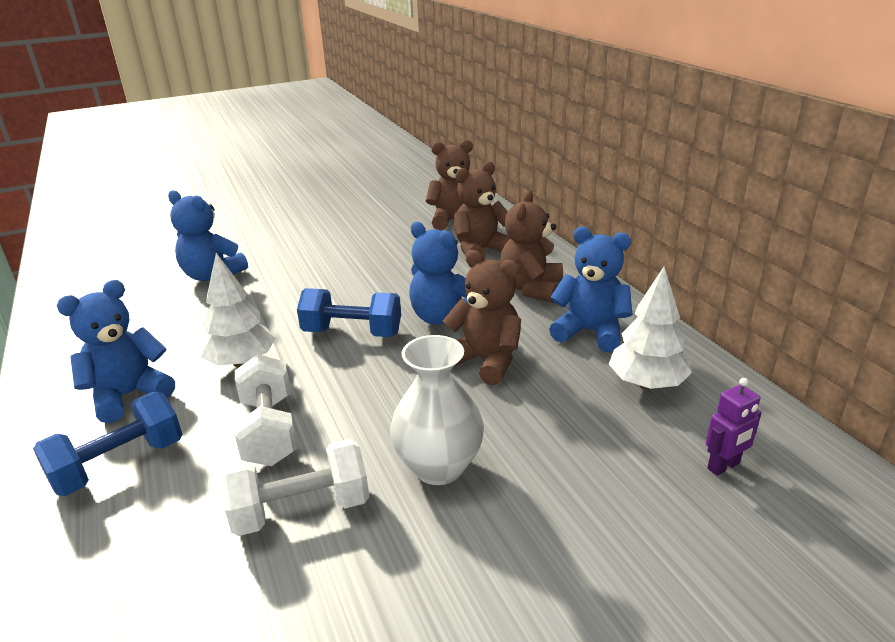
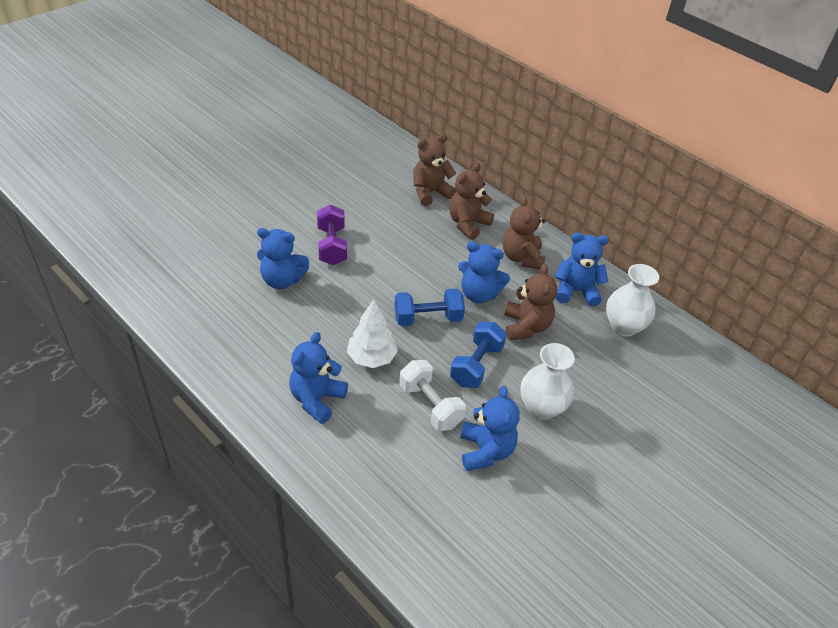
camera: 25 degrees left, 15 degrees up
(119, 464) = (357, 449): blue dumbbell -> blue dumbbell (476, 365)
(297, 253) = (332, 246): none -> purple dumbbell
(301, 509) = (485, 451): white dumbbell -> blue teddy bear
(485, 361) = (526, 327): brown teddy bear -> brown teddy bear turned 75 degrees clockwise
(646, 384) = (623, 326): white tree -> white vase
(724, 466) = (681, 374): purple robot -> none

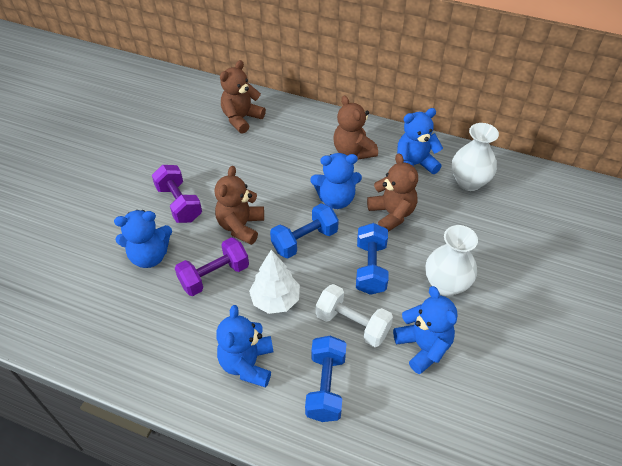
camera: 20 degrees left, 5 degrees up
(329, 317) = (214, 276): none -> purple dumbbell
(375, 446) = (325, 386): none -> blue dumbbell
(468, 224) = (290, 137): brown teddy bear -> brown teddy bear (241, 226)

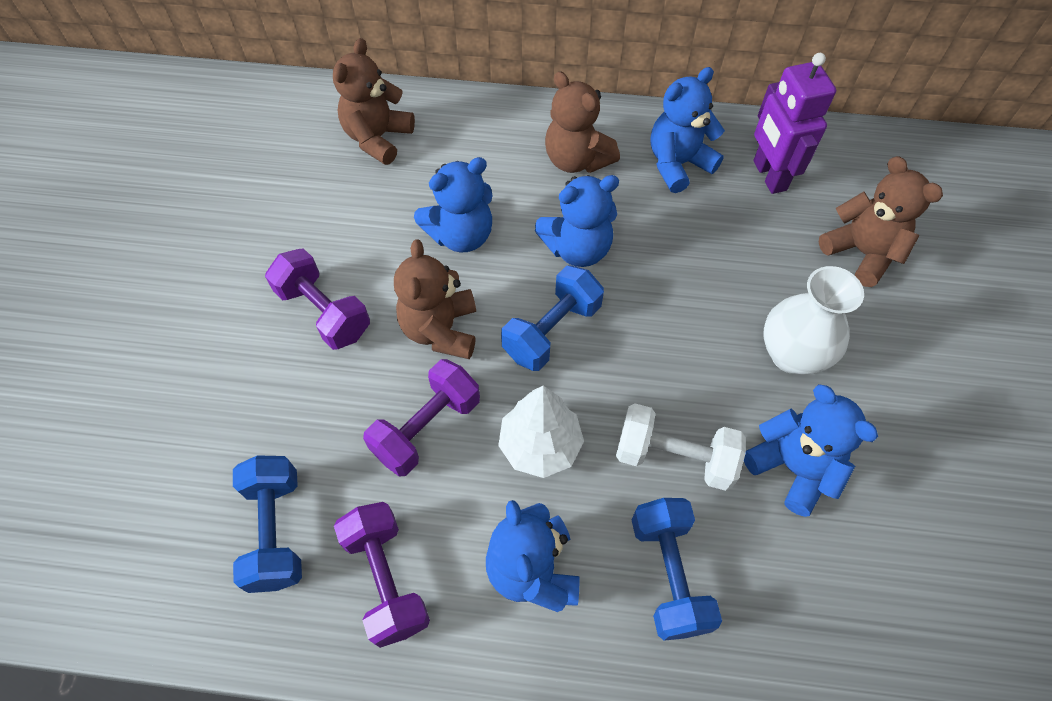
camera: 15 degrees left, 10 degrees up
(149, 256) = (305, 418): blue teddy bear -> blue teddy bear (461, 235)
(164, 349) = (386, 579): none -> purple dumbbell
(370, 268) = (670, 354): blue dumbbell -> blue dumbbell (276, 531)
(392, 214) = (672, 255): brown teddy bear -> brown teddy bear (861, 252)
(469, 182) = (769, 176): white vase -> purple robot

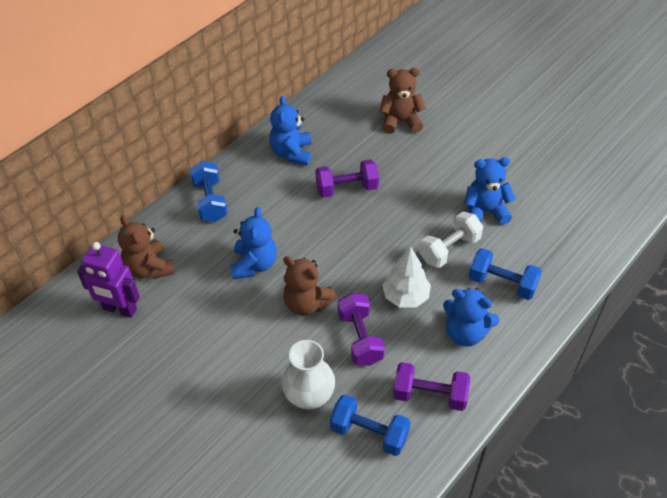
camera: 55 degrees left, 10 degrees down
(324, 312) = (250, 351): purple dumbbell -> purple dumbbell (347, 188)
(552, 331) = (346, 258): blue dumbbell -> blue dumbbell (210, 201)
(576, 160) = (250, 190): brown teddy bear -> none
(577, 248) = (307, 221): blue teddy bear -> none
(769, 176) = (330, 125): purple robot -> purple robot (119, 309)
(792, 354) = (431, 177): white vase -> white vase (309, 396)

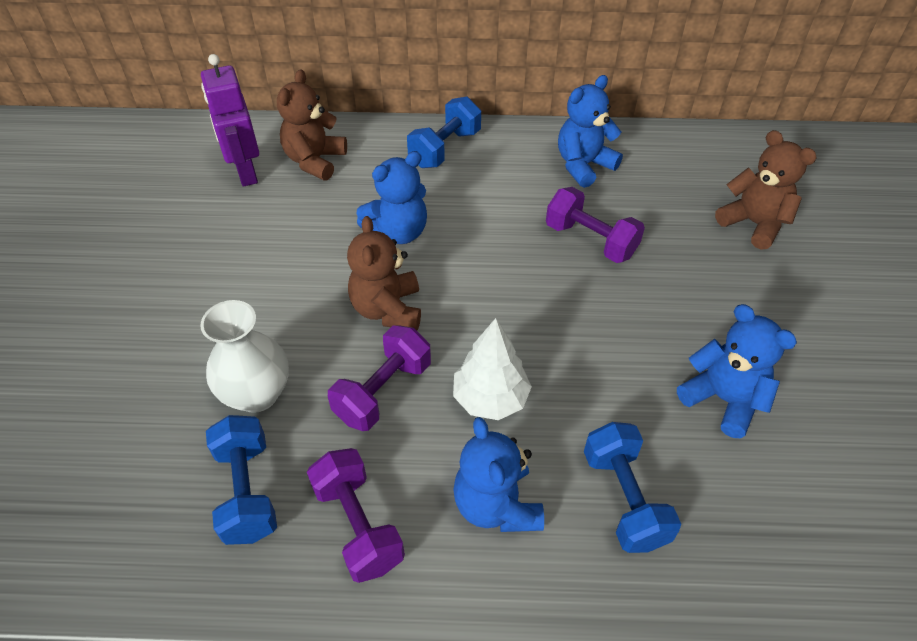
camera: 50 degrees right, 0 degrees up
(449, 249) = (614, 399): white dumbbell -> none

